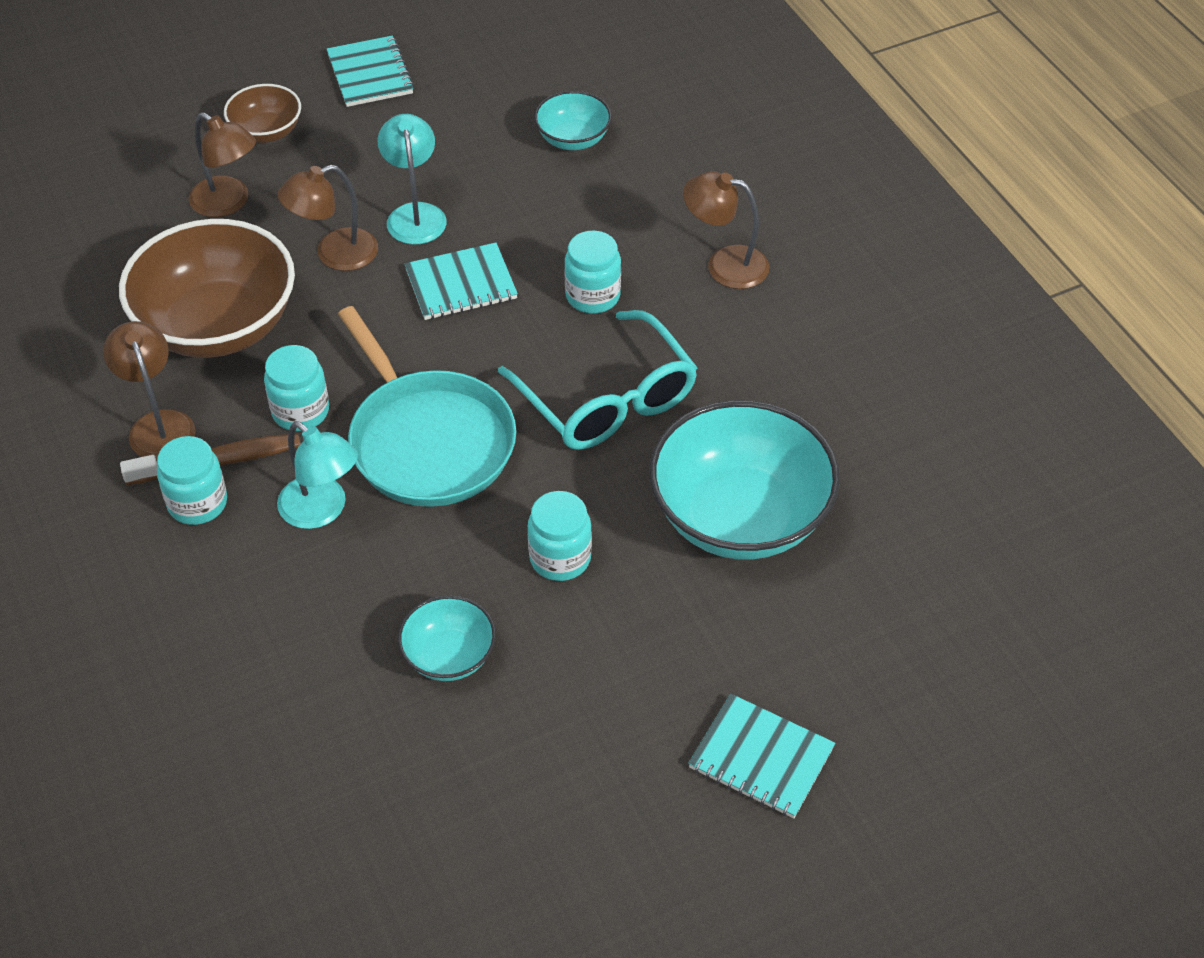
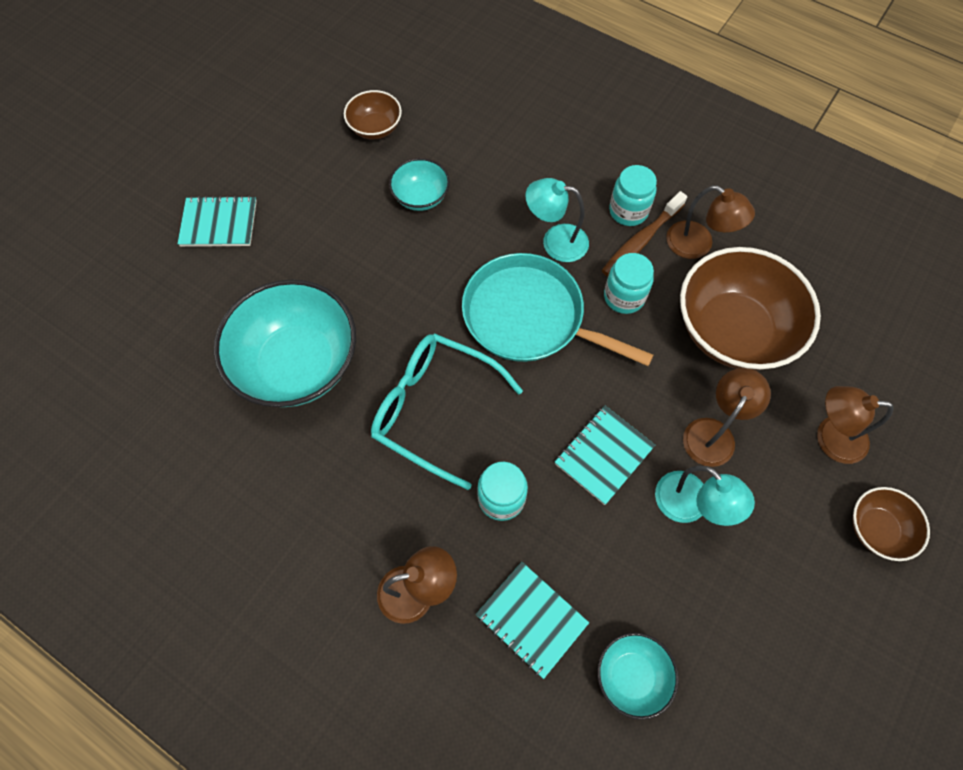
camera: 150 degrees right, 15 degrees up
(370, 74) = (864, 655): turquoise notebook -> turquoise notebook (531, 619)
(439, 805) = (375, 128): none -> brown bowl
(560, 558) = (395, 281): turquoise jar -> none

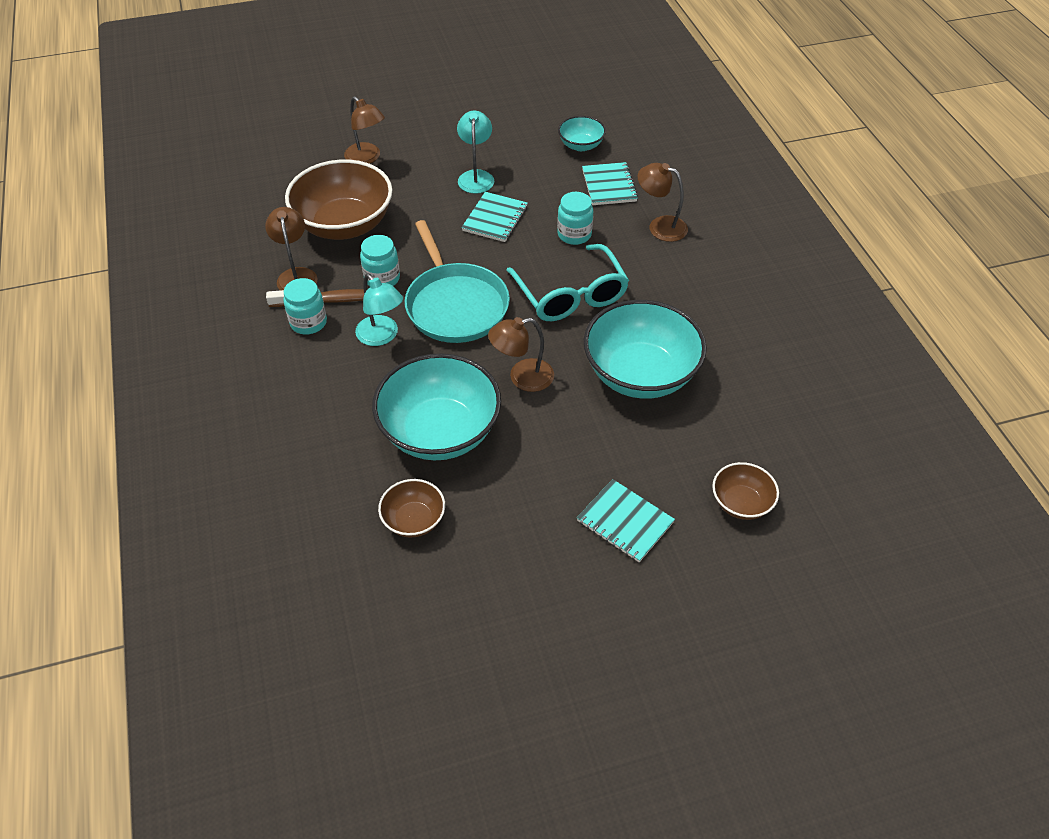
camera: 140 degrees left, 15 degrees down
(421, 197) = (440, 432): turquoise bowl -> turquoise bowl, size x2.02
(603, 455) = (495, 219): turquoise notebook -> turquoise notebook turned 60 degrees counterclockwise
(713, 432) = (423, 193): brown lamp -> brown lamp (522, 377)
(877, 529) = (398, 122): brown bowl -> brown bowl (741, 503)

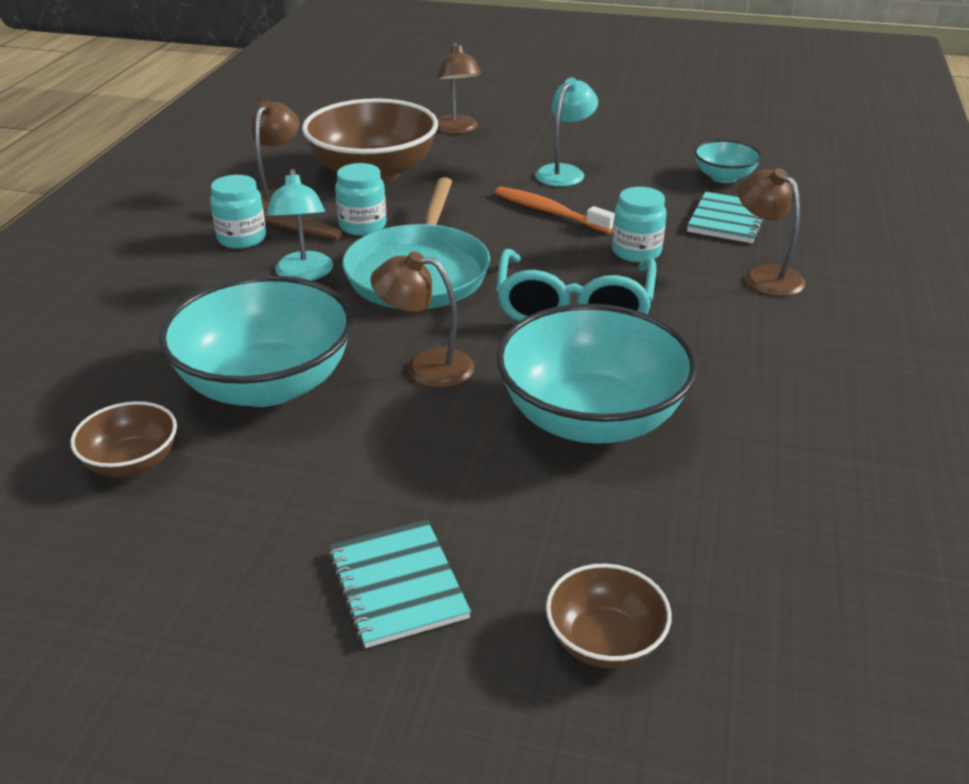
camera: 30 degrees right, 15 degrees down
(495, 219) = (549, 212): turquoise notebook -> orange toothbrush

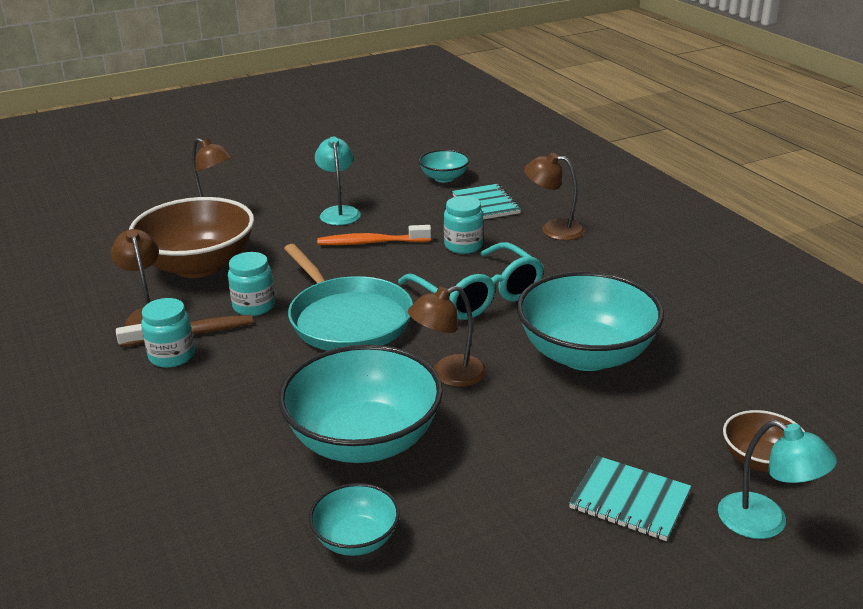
camera: 40 degrees left, 5 degrees down
(132, 462) = (356, 539): brown bowl -> turquoise bowl
(304, 274) = (266, 358): turquoise lamp -> turquoise lamp (765, 523)

